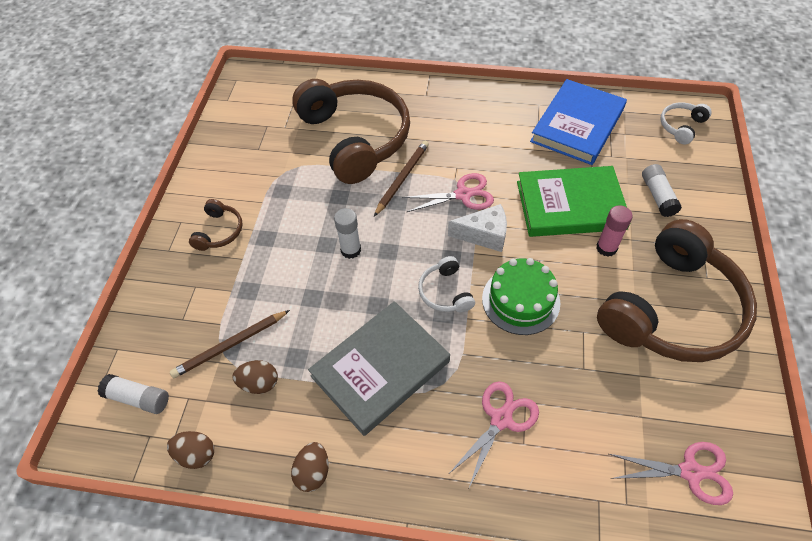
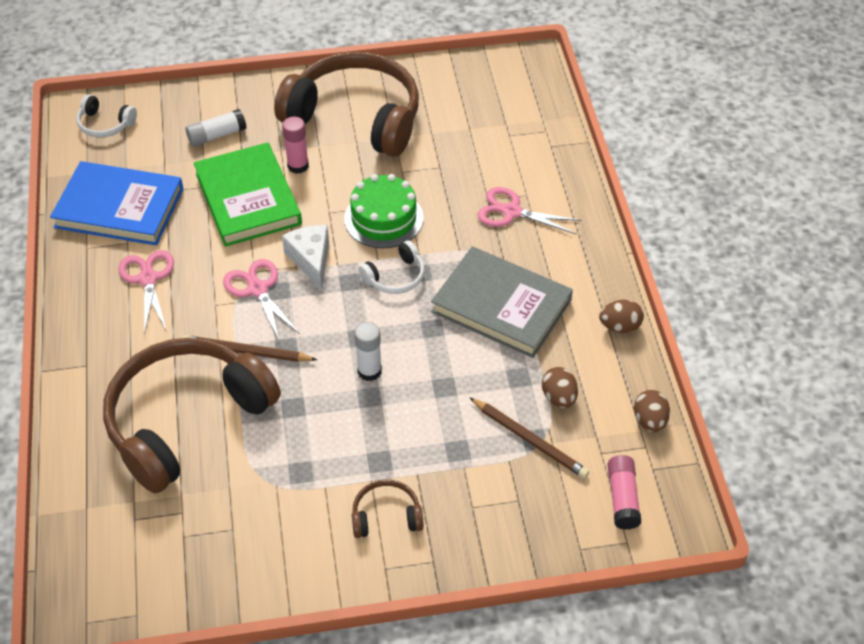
camera: 110 degrees left, 5 degrees down
(138, 398) = (622, 498): white glue stick -> pink glue stick
(690, 472) = (504, 99): pink scissors -> pink scissors (148, 279)

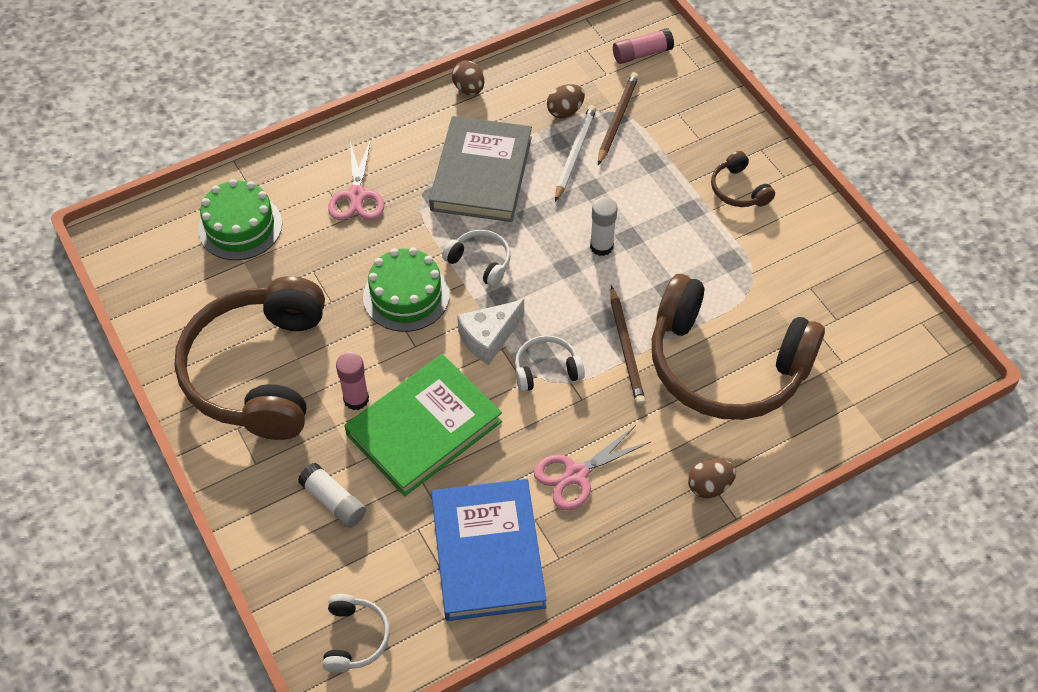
camera: 110 degrees left, 5 degrees up
(257, 289) = (546, 369): pink scissors -> white headphones
(496, 387) = (574, 154): none -> white pencil
(509, 132) = (240, 226): none -> green cake
(649, 421) = (560, 52): brown egg -> brown egg (709, 486)

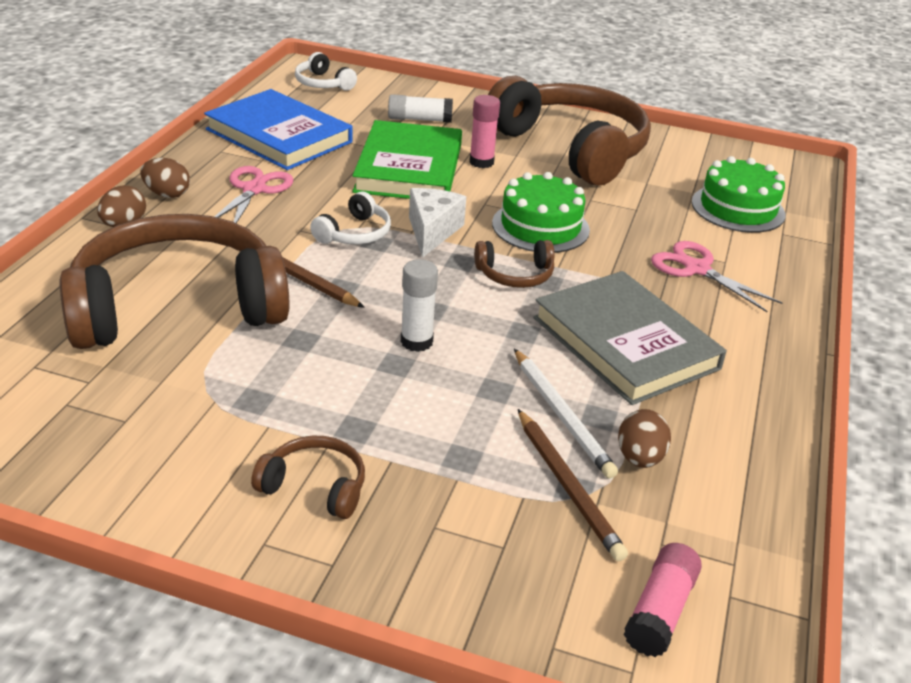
camera: 135 degrees right, 20 degrees down
(469, 89) = (773, 418): brown egg -> brown egg (167, 194)
(480, 262) = (515, 275): white headphones -> brown headphones

